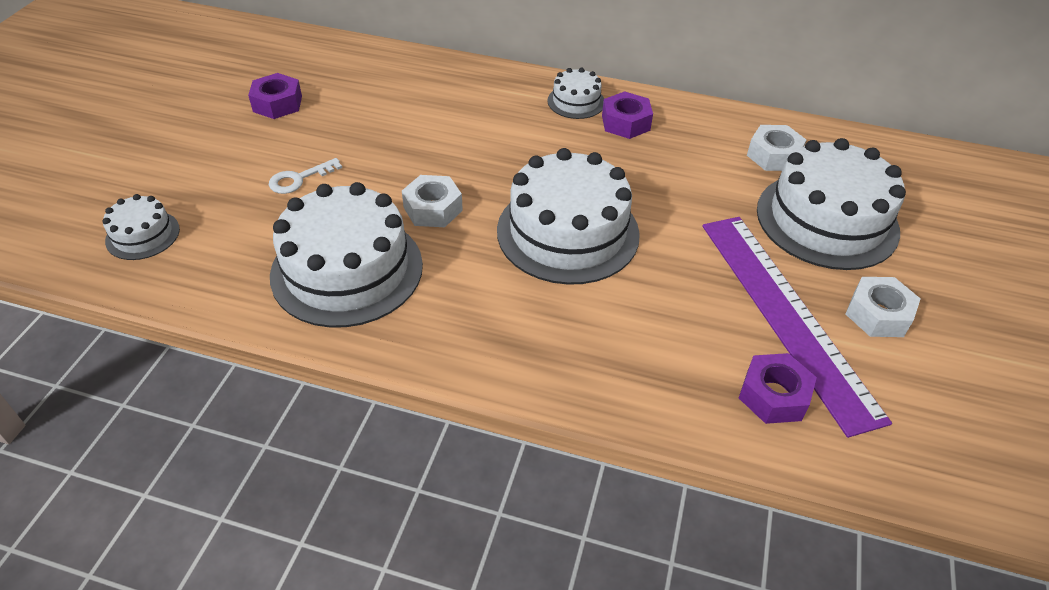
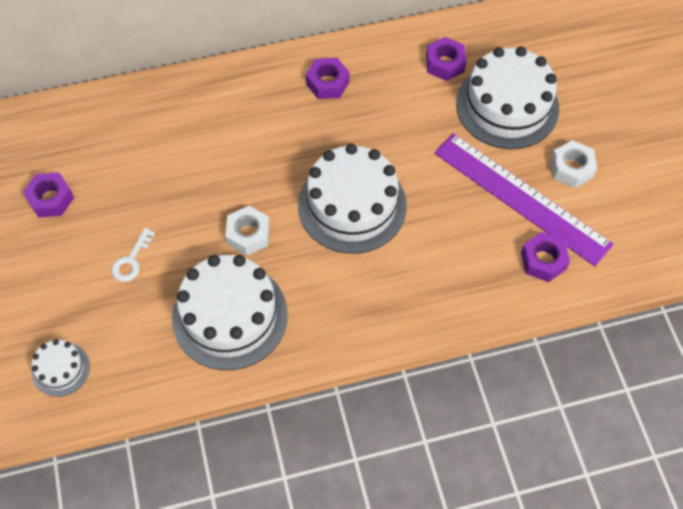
camera: 30 degrees left, 15 degrees up
(576, 101) = (278, 79): white cake -> none
(773, 155) = (445, 64): white nut -> purple nut

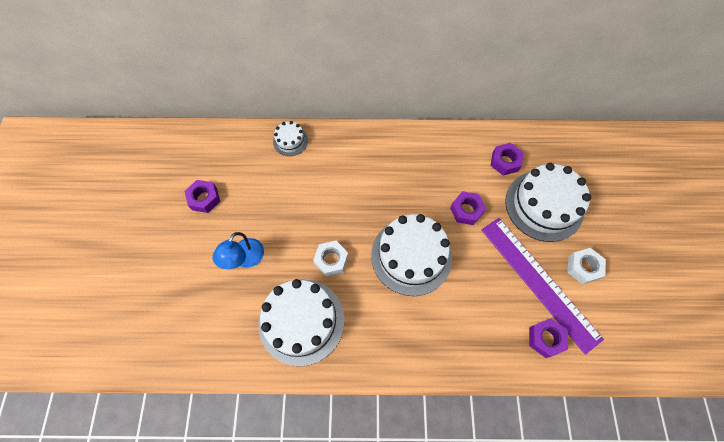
camera: 15 degrees right, 5 degrees up
(61, 369) = (173, 331): white cake -> white cake (290, 141)
(131, 260) = (245, 259): white key -> blue lamp
(327, 83) = (416, 157): purple nut -> purple nut (466, 210)

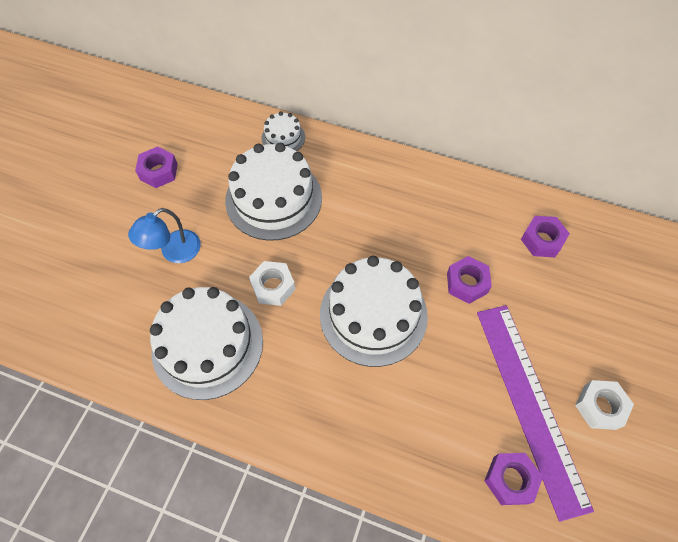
camera: 20 degrees right, 5 degrees down
(544, 205) = (575, 310): white cake -> white cake (273, 199)

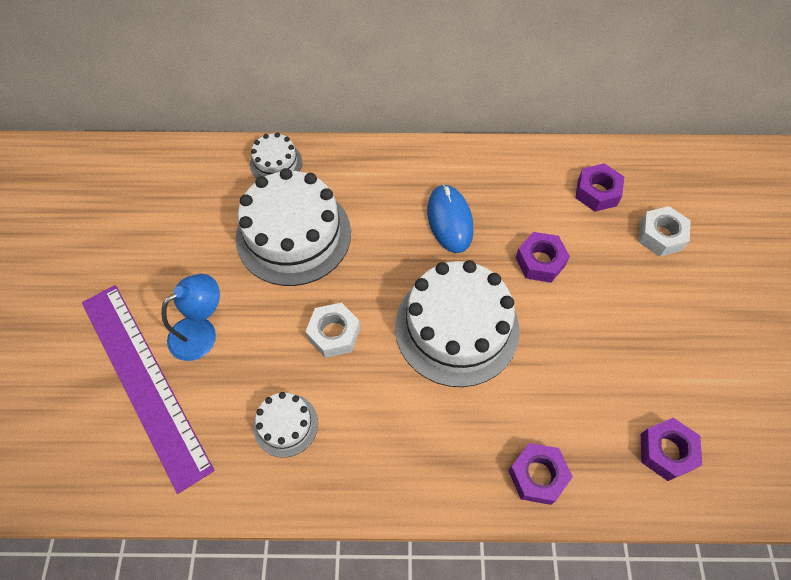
camera: 20 degrees left, 0 degrees up
(159, 171) = (143, 244): purple nut -> purple nut (537, 475)
(174, 252) = (201, 332): blue lamp -> blue lamp turned 150 degrees counterclockwise
(207, 345) = (286, 425): white cake -> white cake, size x0.48
(404, 225) = (450, 220): none -> blue mouse
(529, 404) = (653, 366): purple ruler -> purple ruler (144, 382)
(600, 407) = (721, 344): white nut -> white nut (660, 236)

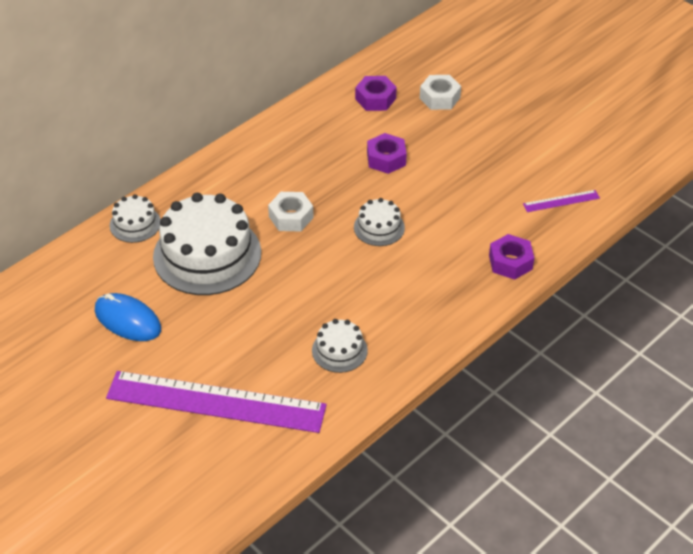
camera: 45 degrees left, 15 degrees down
(201, 332) = (218, 349): blue lamp -> none
(334, 334) = (307, 285): white nut -> white nut (291, 217)
(450, 220) = (302, 175): blue mouse -> blue mouse (128, 320)
(456, 327) = (379, 227): white cake -> white cake, size x0.48
(666, 451) = (561, 201): purple nut -> purple ruler

